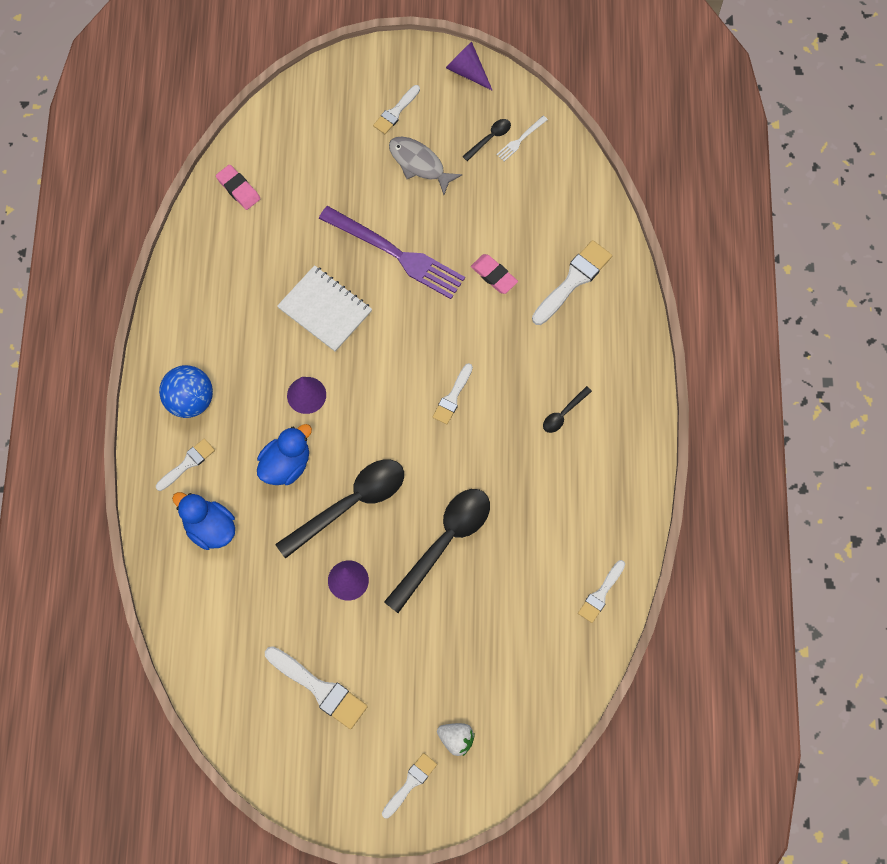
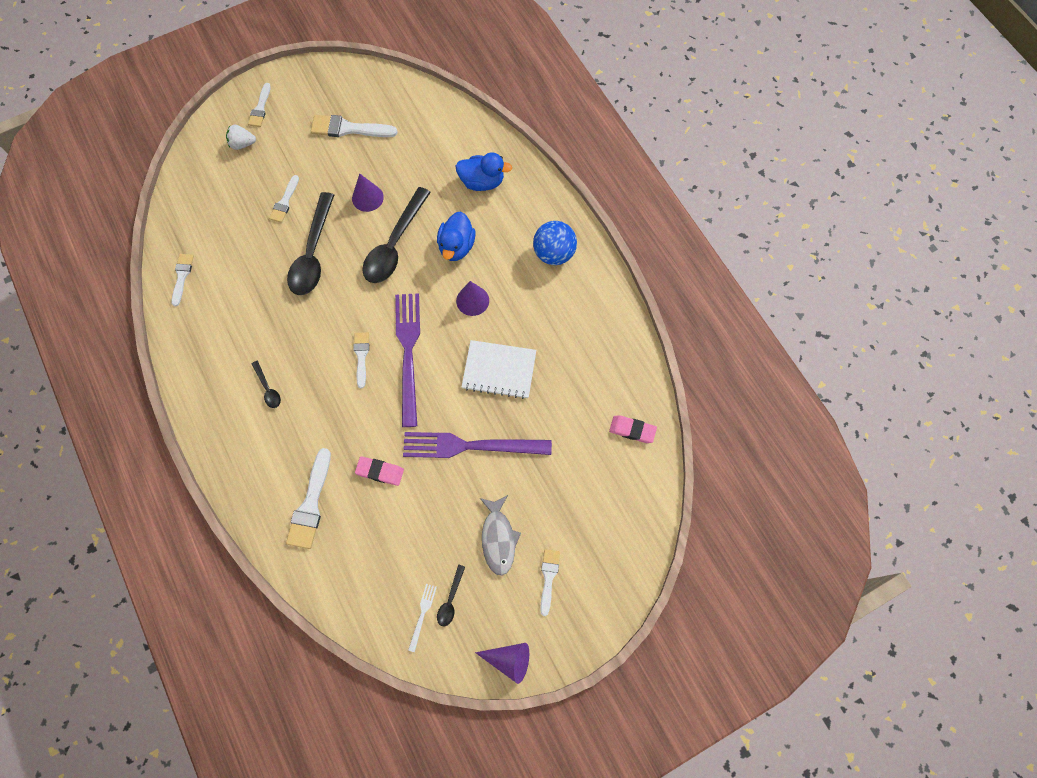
camera: 150 degrees right, 0 degrees up
(187, 463) = (526, 212): white brush -> white brush (285, 202)
(404, 374) = (408, 353): none -> purple fork
(419, 164) = (498, 538): grey fish -> grey fish turned 75 degrees clockwise
(563, 414) = (268, 389): black spoon -> black spoon turned 135 degrees clockwise

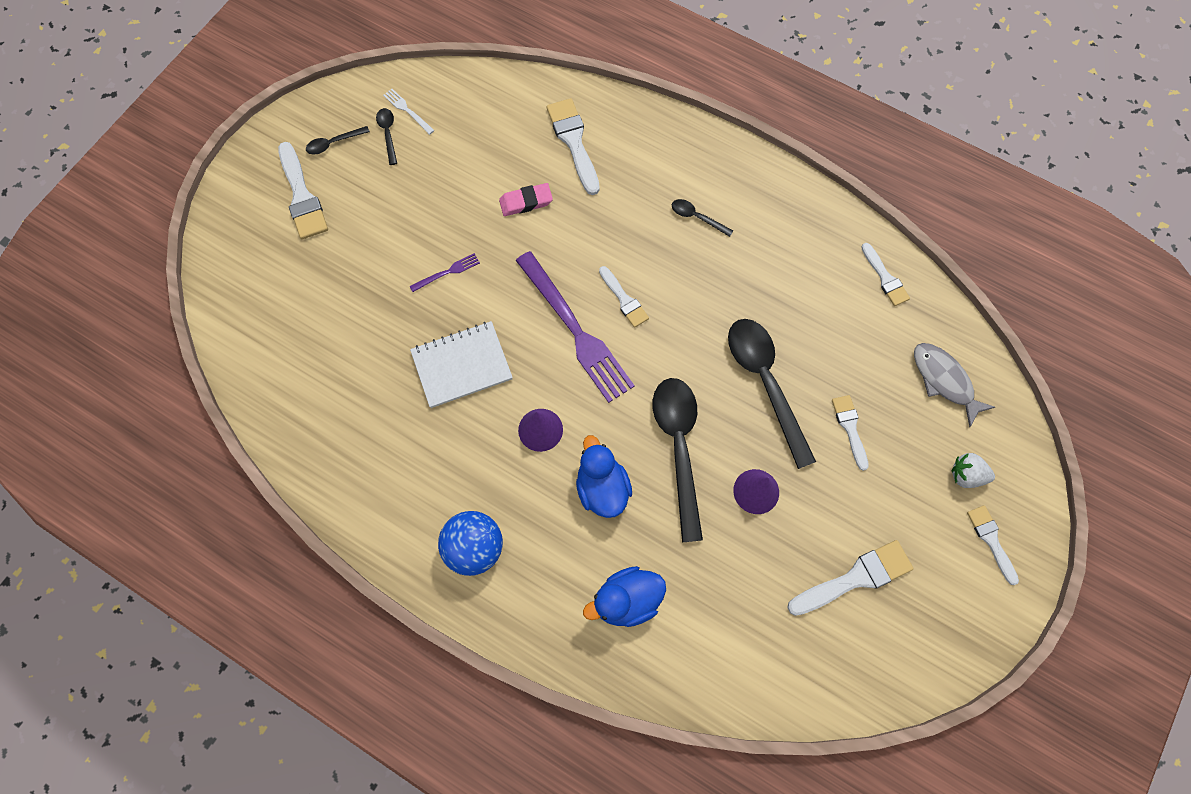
camera: 150 degrees right, 0 degrees up
(242, 144) = (966, 475): white strawberry -> white strawberry turned 135 degrees counterclockwise
(422, 615) = (407, 110): white fork -> white fork turned 150 degrees clockwise
(471, 446) = (447, 272): purple fork -> purple fork, size x0.42
(498, 538) = (370, 204): grey fish -> grey fish (944, 380)
(500, 617) = (333, 143): none -> black spoon
(509, 660) = (307, 116): purple cone -> none
(548, 578) = (302, 196): white brush -> white brush, size x1.62
(632, 430) = (276, 379): pink eraser -> none

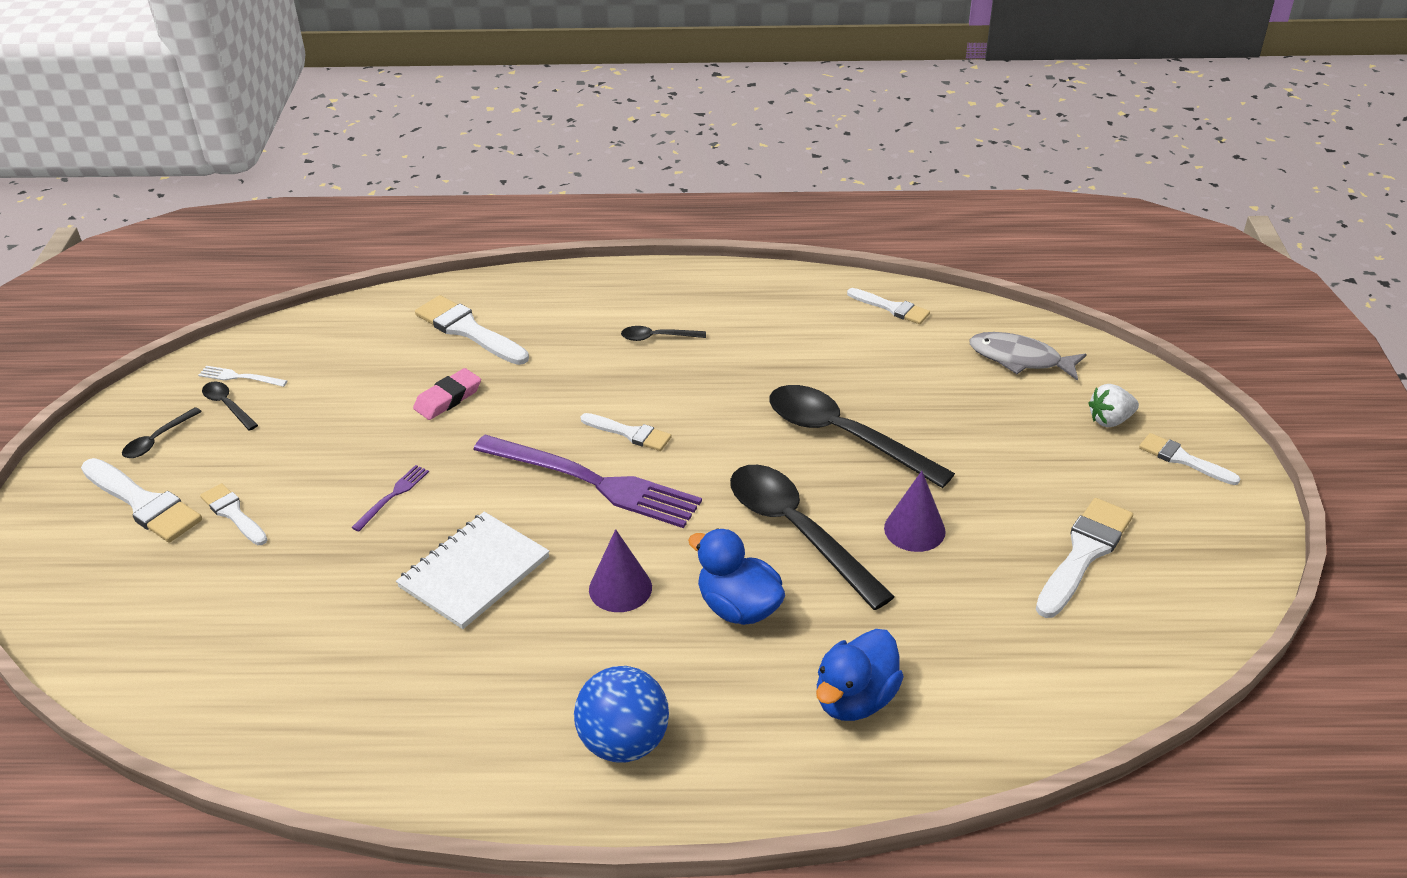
camera: 30 degrees left, 30 degrees down
(850, 428) = (964, 434): white brush -> white brush (233, 514)

